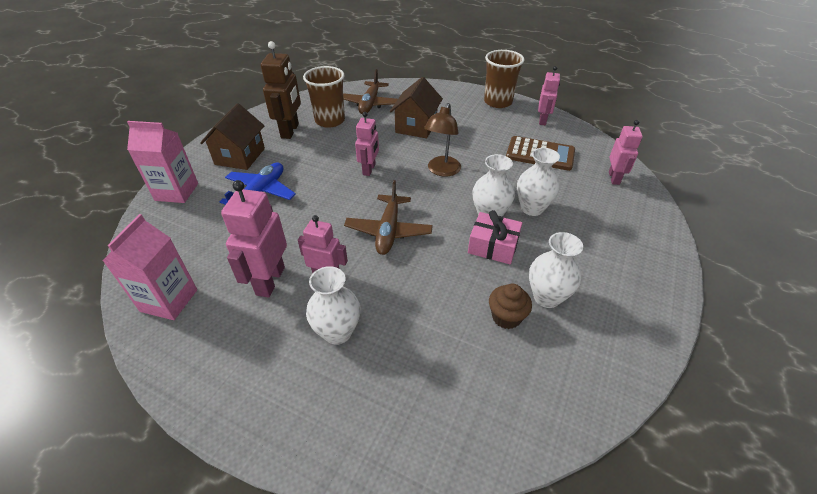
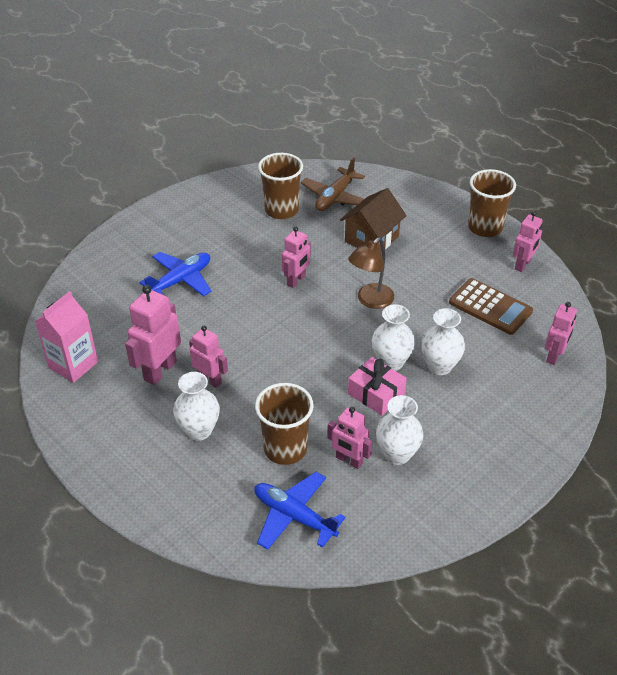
camera: 20 degrees right, 0 degrees up
(176, 192) = (105, 260): pink carton -> none
(240, 156) = (174, 233): brown house -> none
(290, 131) = (235, 213): brown robot -> none
(388, 231) = (284, 352): brown plane -> none
(437, 324) = (285, 448): none -> brown cup
(486, 398) = (294, 516): none -> blue plane
(506, 317) = (349, 460): brown cupcake -> pink robot

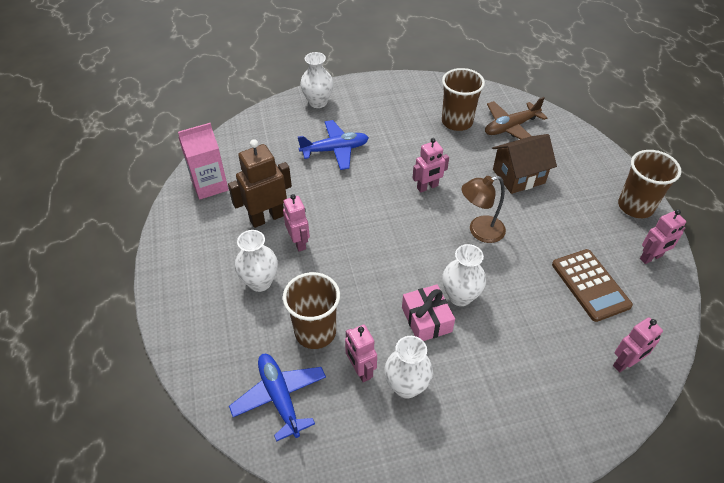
camera: 30 degrees right, 5 degrees up
(160, 370) = (267, 217): pink robot -> brown robot
(439, 366) = (502, 320): white vase -> white vase (318, 102)

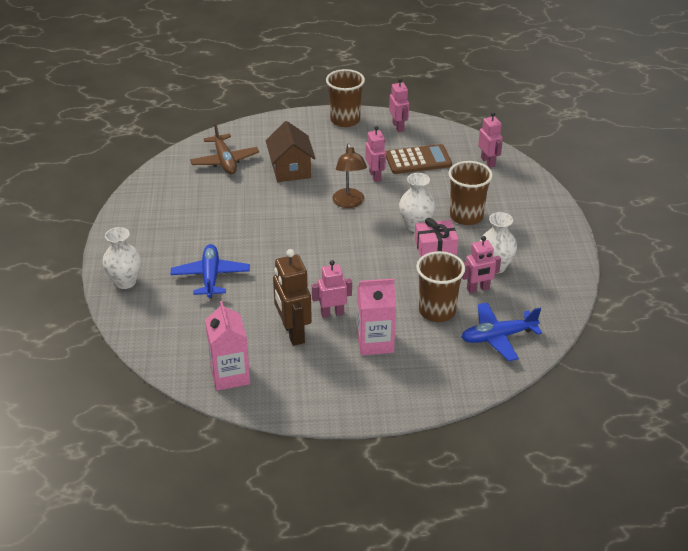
camera: 80 degrees left, 10 degrees down
(260, 282) = (375, 342): white vase -> pink carton
(427, 187) = (286, 223): pink robot -> pink robot (375, 176)
(457, 122) = (202, 191): brown cup -> brown cup (466, 216)

